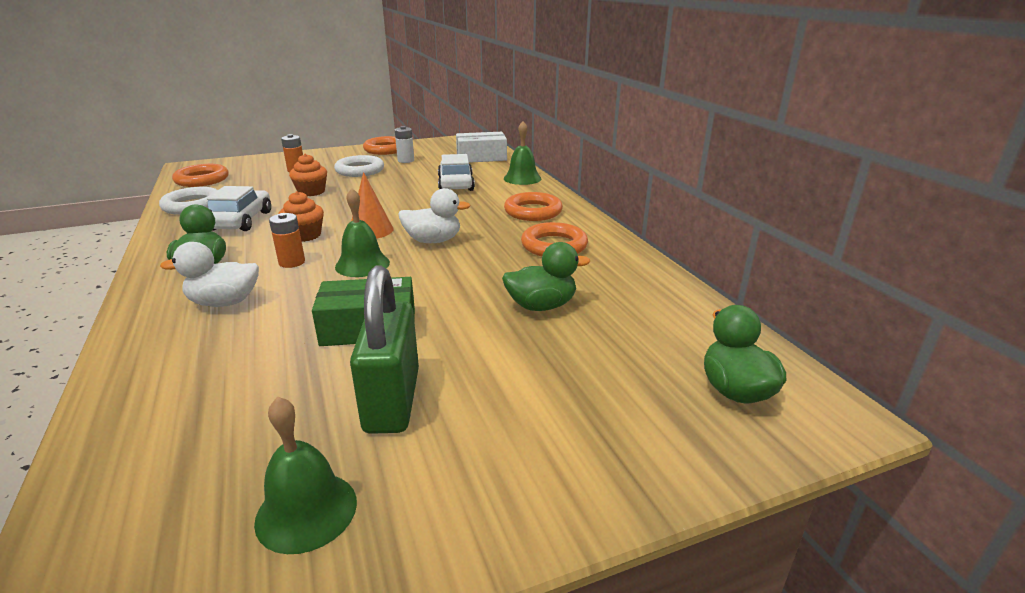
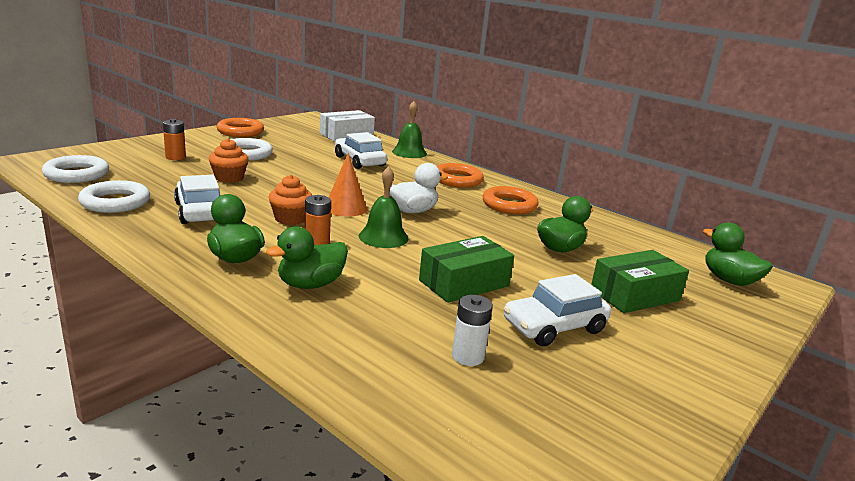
camera: 30 degrees left, 5 degrees down
(202, 180) = (77, 174): orange ring -> white ring
(224, 302) = (310, 284): white duck -> green duck
(306, 511) = (601, 401): green bell -> none
(392, 400) = (554, 327): green padlock -> white car
(406, 160) = (278, 141): white battery -> white battery (468, 356)
(555, 382) = (634, 295): none -> green box

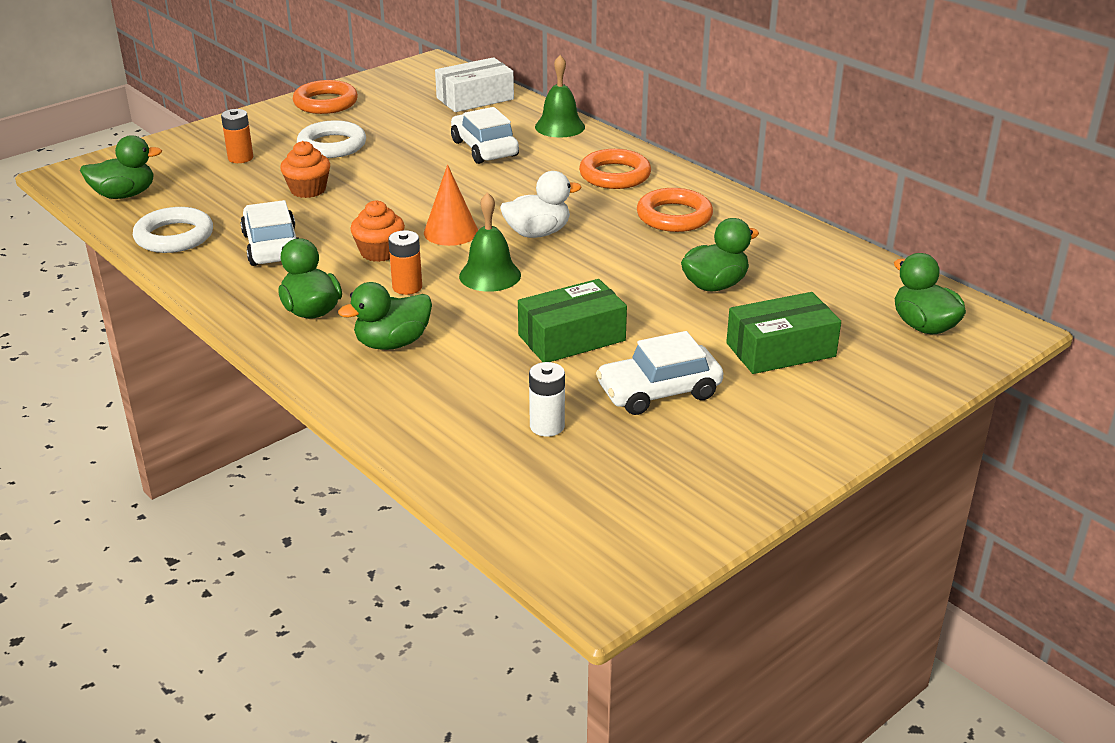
camera: 10 degrees right, 10 degrees up
(77, 174) = (124, 195): white ring -> green duck

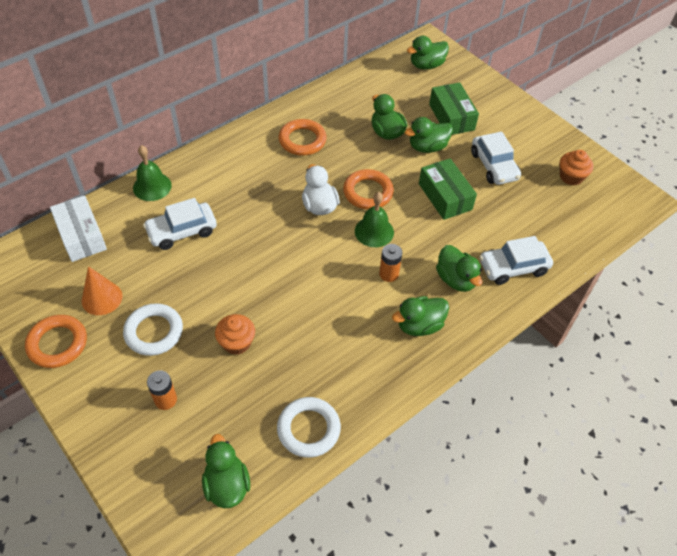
camera: 90 degrees left, 20 degrees up
(272, 247) = (329, 357): white car -> white car (513, 267)
(379, 252) = (341, 291): orange cupcake -> orange cupcake (571, 177)
(451, 232) = (314, 251): orange cone -> orange cone (102, 298)
(547, 426) = (530, 211): white battery -> none
(615, 175) = (240, 163): orange ring -> orange ring (368, 192)
(690, 323) = (427, 147): none -> green duck

